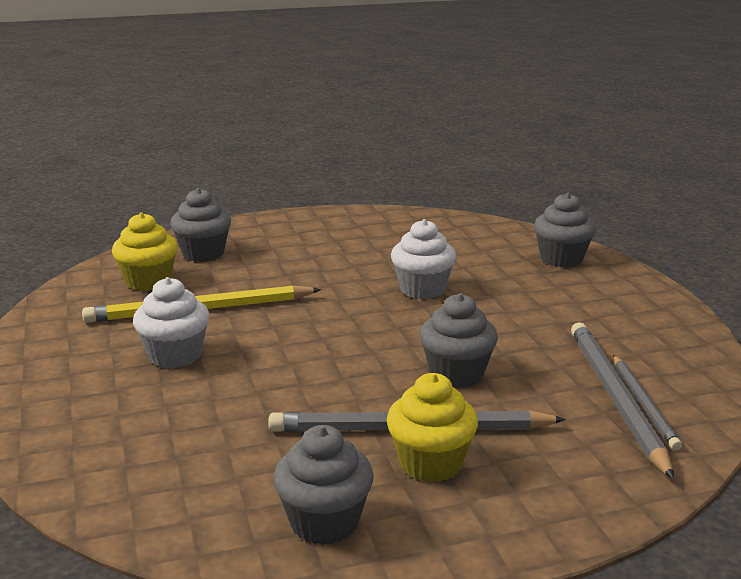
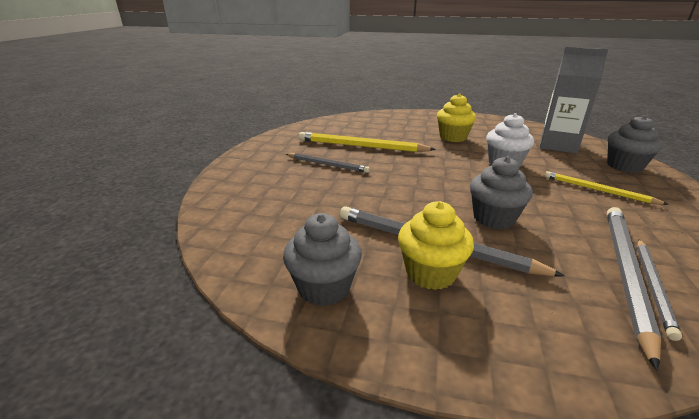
camera: 30 degrees right, 5 degrees up
(148, 281) = (347, 129): yellow cupcake -> yellow cupcake (453, 137)
(175, 355) = (327, 165): white cupcake -> grey pencil
(203, 253) = (386, 122): grey cupcake -> none
(472, 243) = (558, 145): none -> grey carton
(548, 302) = (597, 190): none -> yellow pencil

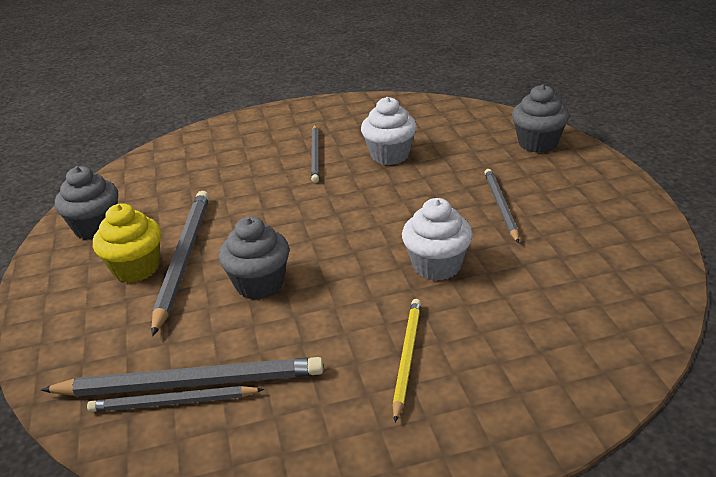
camera: 65 degrees right, 5 degrees up
(361, 146) = (390, 155): yellow pencil -> white cupcake
(453, 137) = (500, 206): yellow cupcake -> grey pencil
(558, 145) = (578, 306): grey carton -> none
(624, 166) = (545, 385): grey cupcake -> grey cupcake (538, 143)

